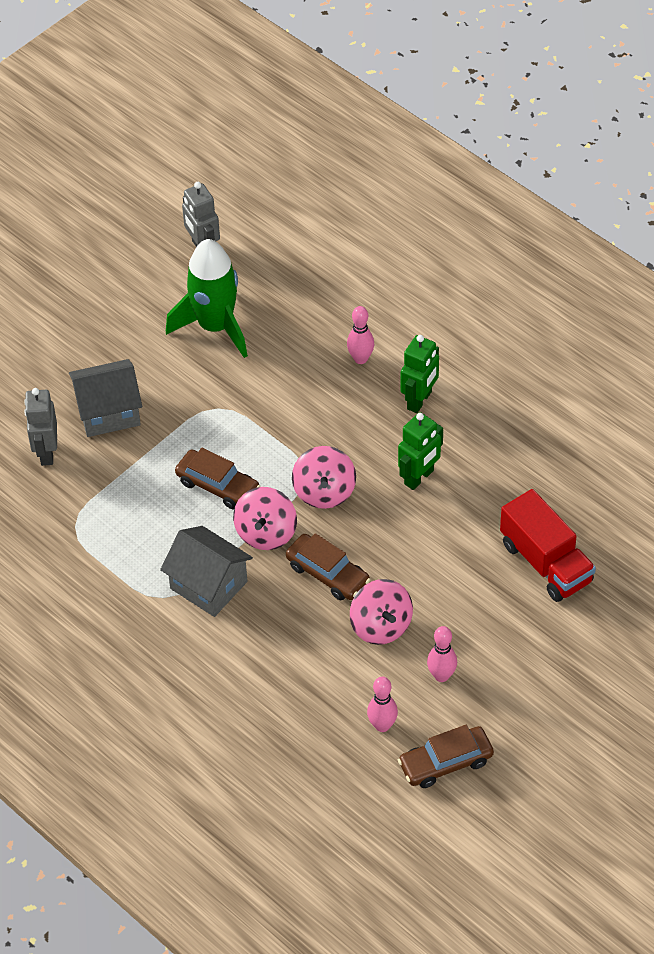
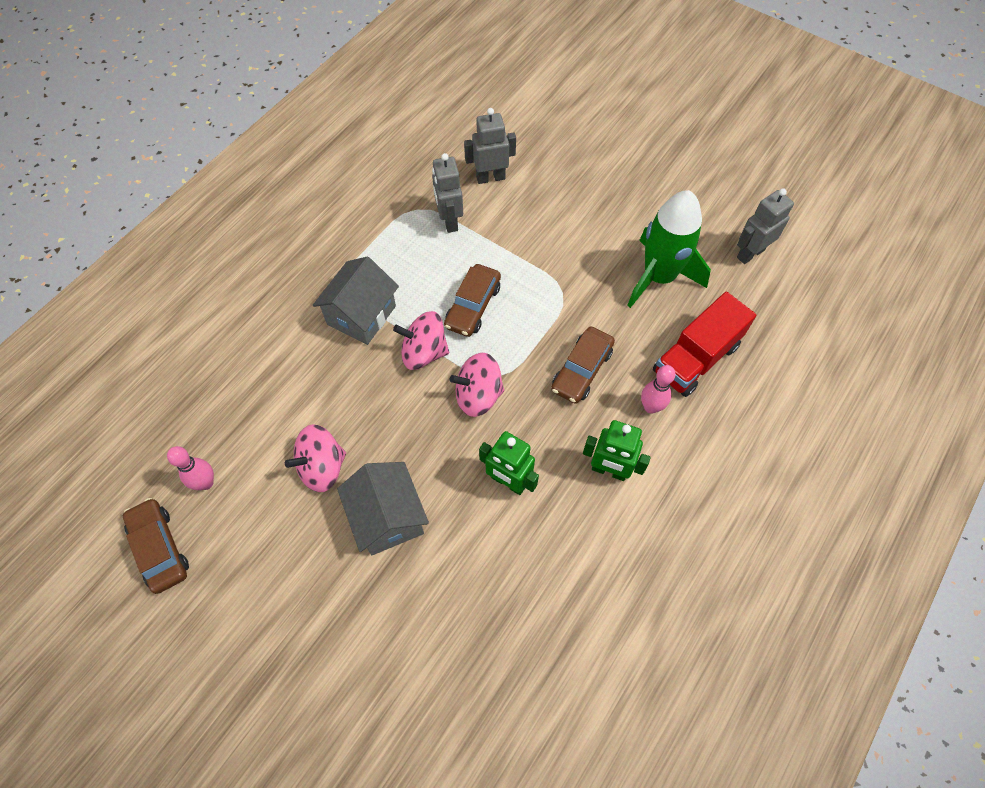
camera: 80 degrees right, 10 degrees up
(99, 496) = (449, 221): none -> grey robot
(108, 412) = (541, 213): grey house -> grey house (387, 517)
(328, 574) = (381, 411): brown car -> brown car (581, 370)
(441, 676) = (263, 532): pink bowling pin -> none
(546, 563) = (411, 629): red truck -> red truck (696, 358)

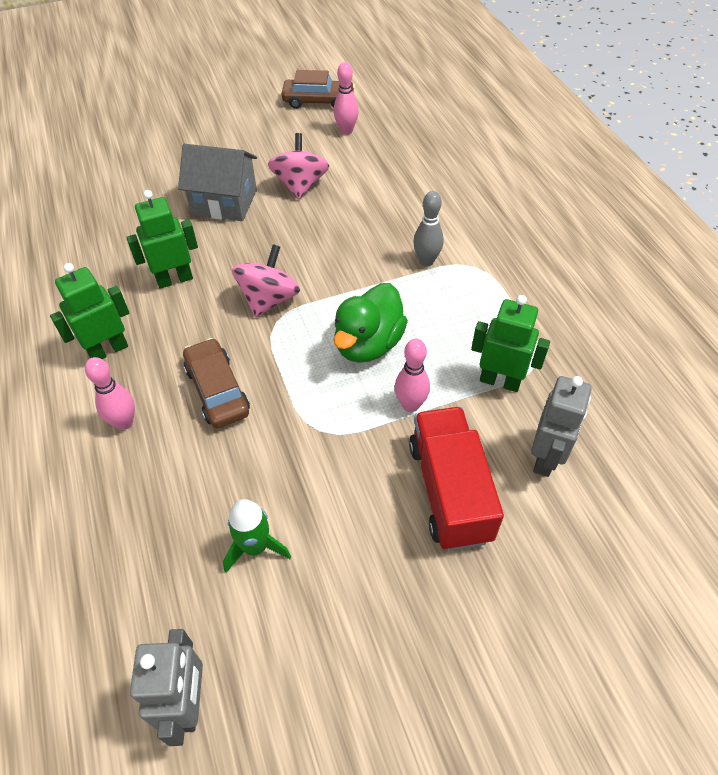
camera: 125 degrees right, 10 degrees down
(361, 315) = (426, 261): grey house -> grey bowling pin
(424, 352) = (348, 284): pink spinning top -> none
(449, 221) = (500, 381): grey robot -> green robot
(473, 306) = (368, 344): brown car -> green duck
(505, 256) = (410, 405): none -> pink bowling pin
(659, 277) = (255, 547): green rocket -> green rocket, size x0.52
(696, 358) = (126, 505): red truck -> red truck (449, 491)

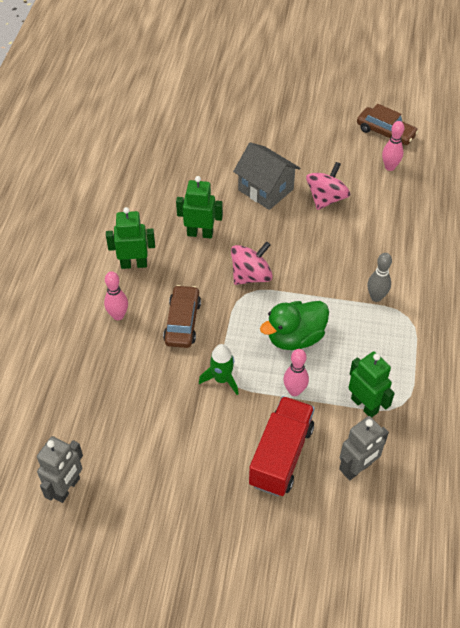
camera: 30 degrees right, 0 degrees up
(255, 547) = (148, 427): green rocket -> green rocket (222, 379)

